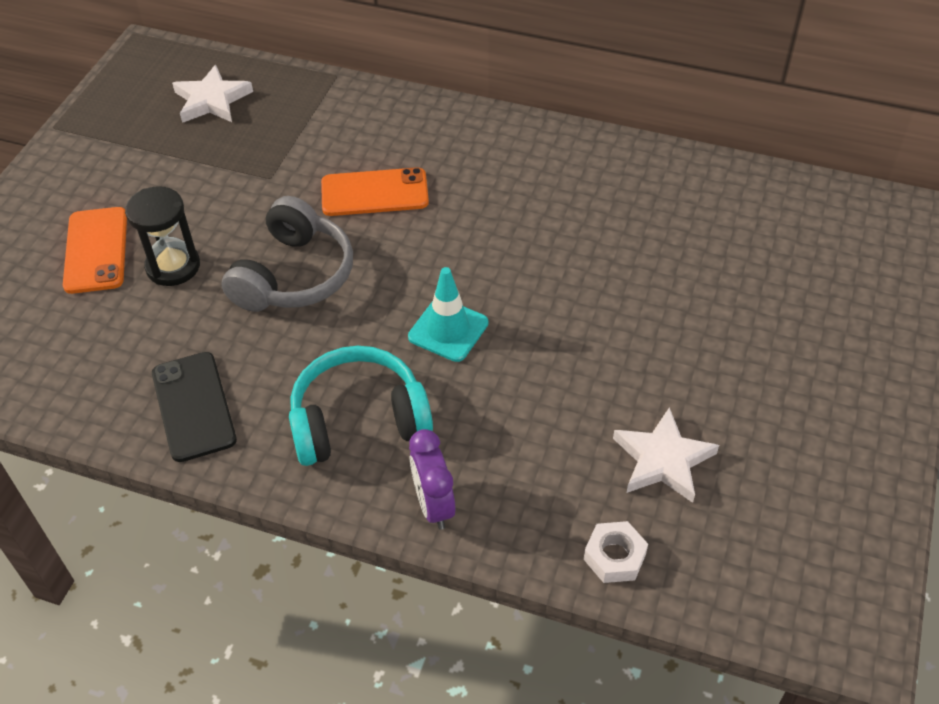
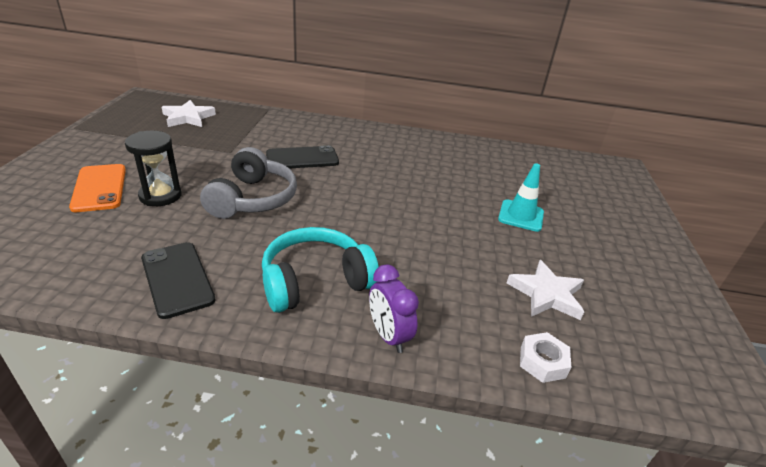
camera: 15 degrees left, 15 degrees down
(374, 193) = (302, 158): orange phone -> black phone
(448, 330) = (369, 225): turquoise traffic cone -> turquoise traffic cone (521, 216)

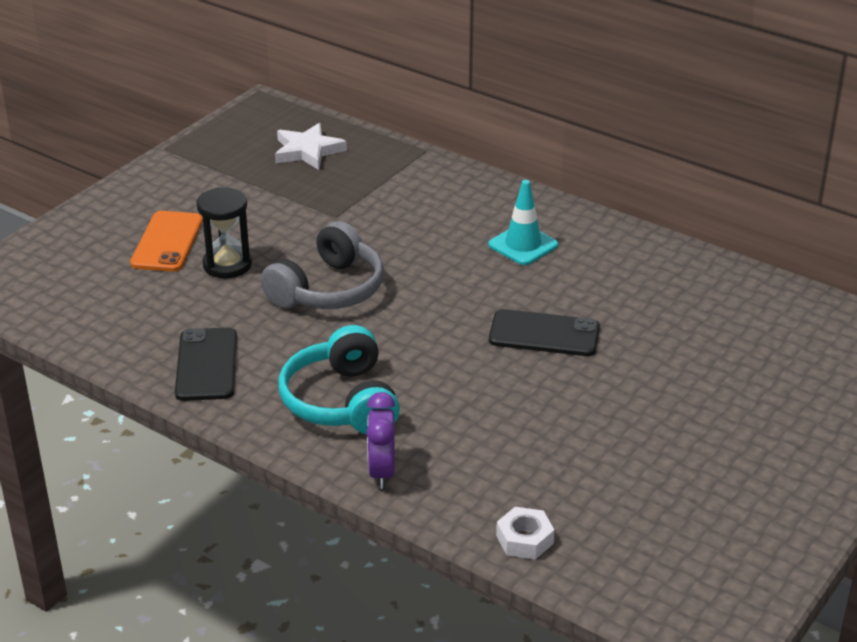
camera: 30 degrees right, 0 degrees up
(302, 158) = (424, 243): black phone -> black phone (544, 334)
(315, 281) = (342, 401): turquoise headphones -> turquoise headphones turned 105 degrees counterclockwise
(521, 216) = (666, 385): turquoise traffic cone -> turquoise traffic cone (523, 245)
(546, 294) = (599, 482): white star -> none

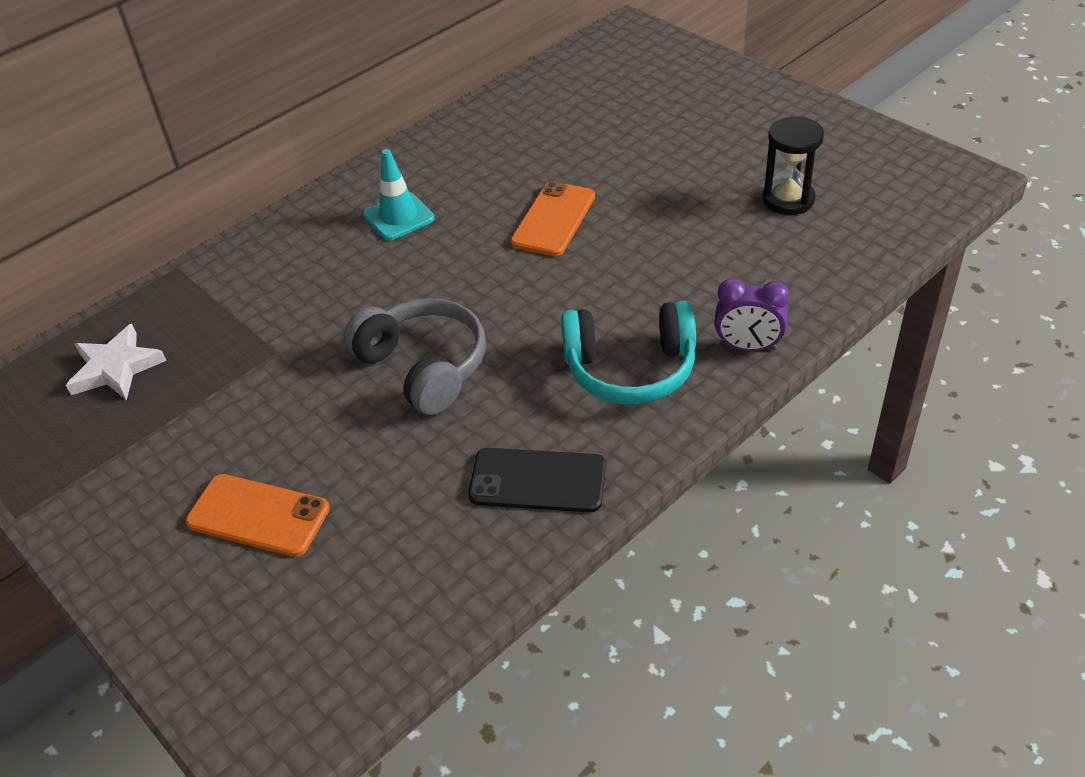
camera: 75 degrees left, 10 degrees up
(227, 265) = (337, 455): black hourglass -> black hourglass (788, 199)
(524, 539) = (849, 263): white nut -> none
(544, 334) = (553, 219): black phone -> orange phone

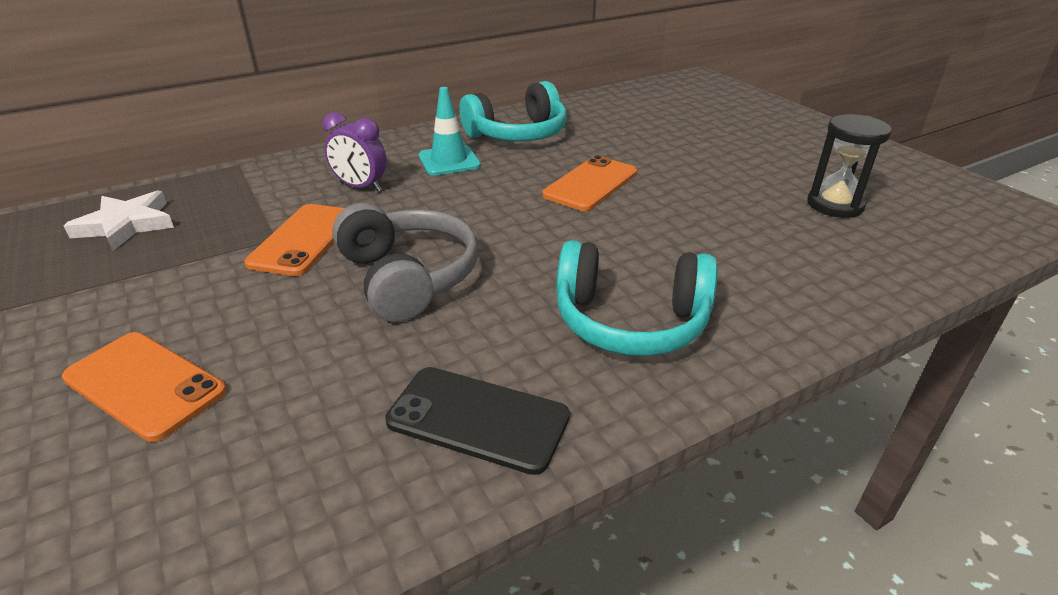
camera: 10 degrees right, 10 degrees down
(304, 347) = (303, 239): none -> orange phone
(455, 162) = (518, 134): none -> turquoise headphones
(748, 347) = (775, 325): purple clock -> purple clock (360, 187)

